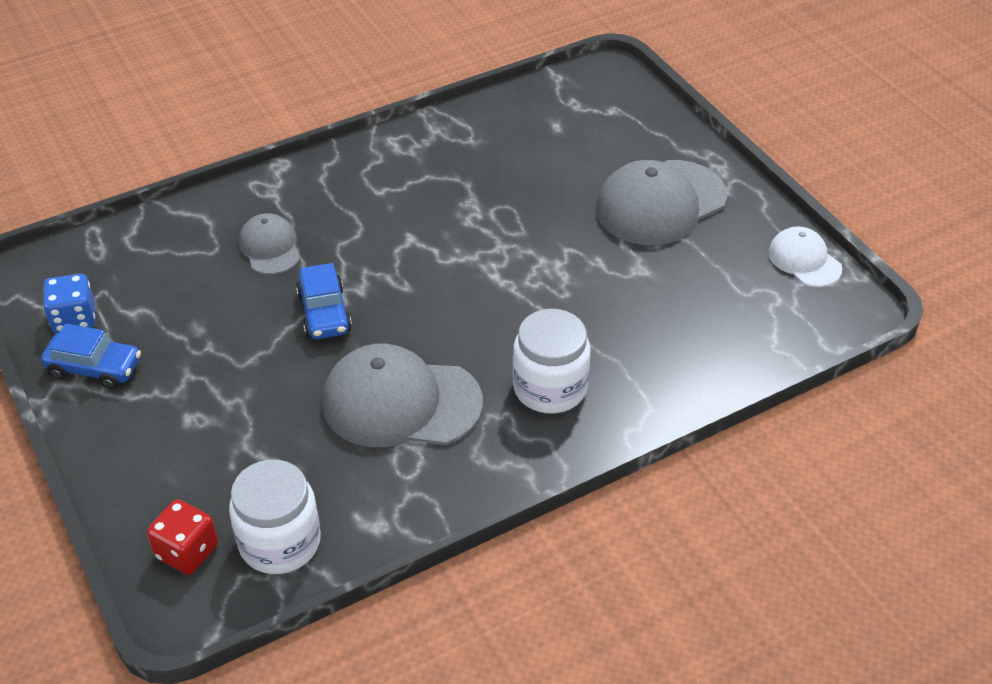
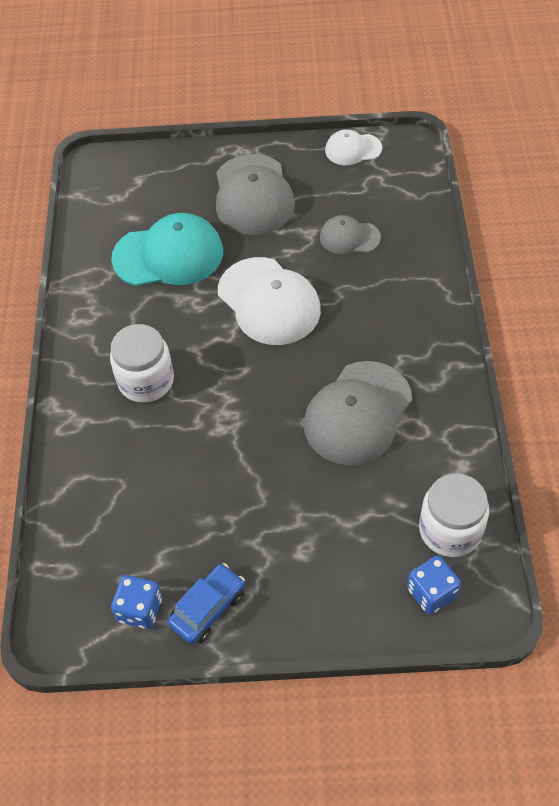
camera: 60 degrees left, 10 degrees up
(187, 551) = (431, 592): red dice -> blue dice
(270, 247) = (144, 442): grey cap -> grey cap (349, 237)
(324, 313) = (241, 430): blue car -> none
(513, 272) = (269, 301): none -> white cap
(524, 171) = (168, 255): none -> turquoise cap
(550, 388) = (390, 324): white jar -> white jar (146, 381)

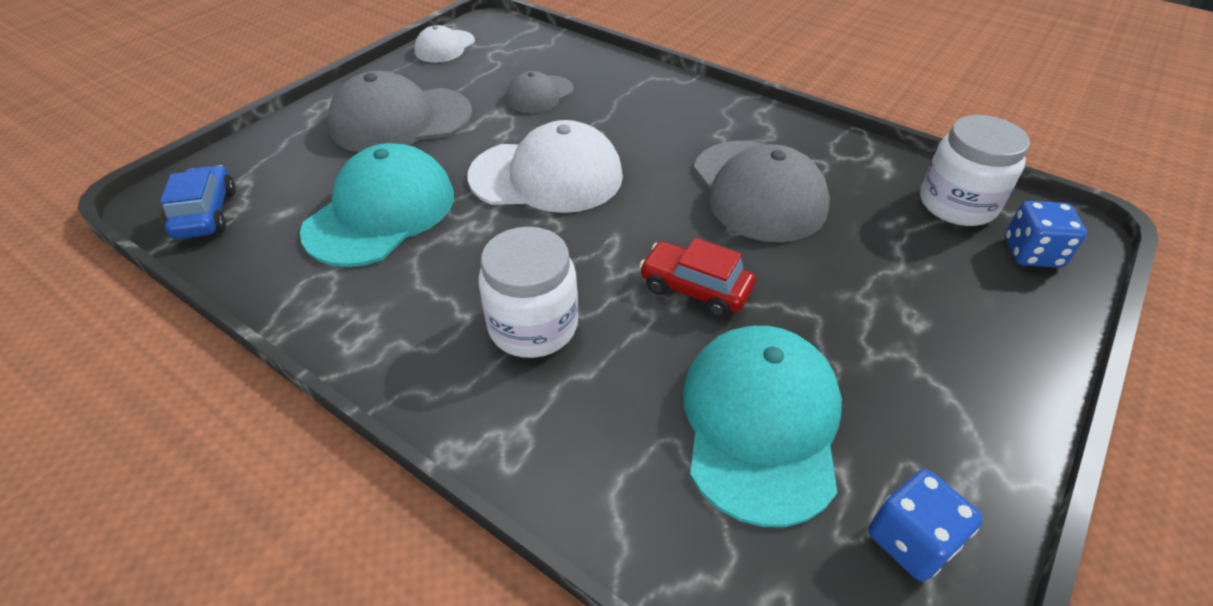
camera: 55 degrees left, 10 degrees down
(162, 514) = (760, 423): none -> turquoise cap
(208, 608) = (951, 455): blue car -> blue car (206, 214)
(235, 432) = (695, 289): none -> red car
(253, 195) = (400, 120): grey cap -> grey cap turned 135 degrees clockwise

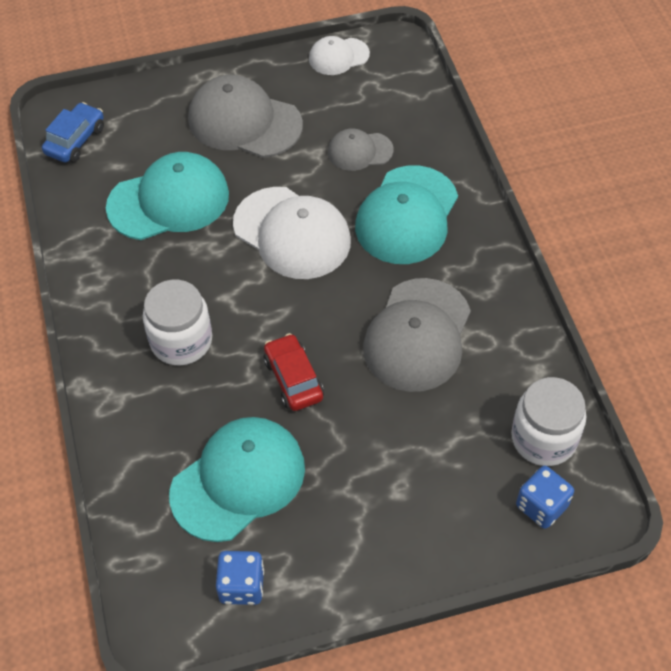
camera: 40 degrees right, 10 degrees up
(636, 116) = (406, 215): none -> turquoise cap

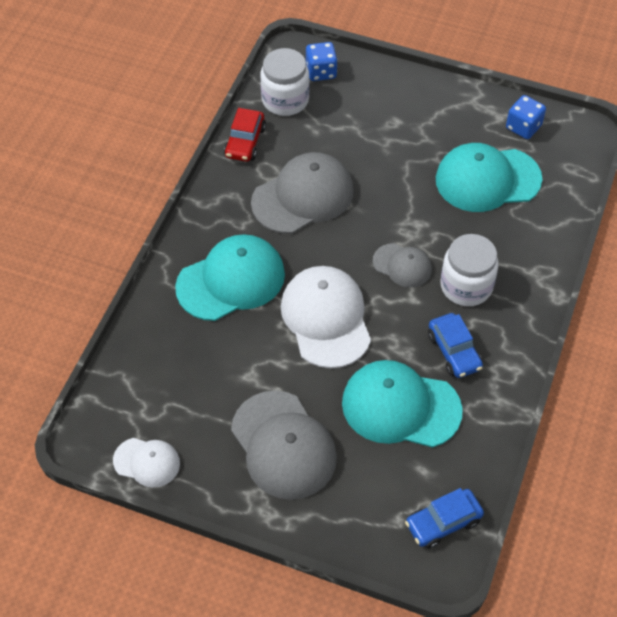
camera: 145 degrees left, 0 degrees up
(152, 272) = (454, 351): none -> blue car
(293, 379) = (407, 217): red car -> red car (245, 142)
(359, 151) = (215, 355): grey cap -> grey cap (402, 265)

